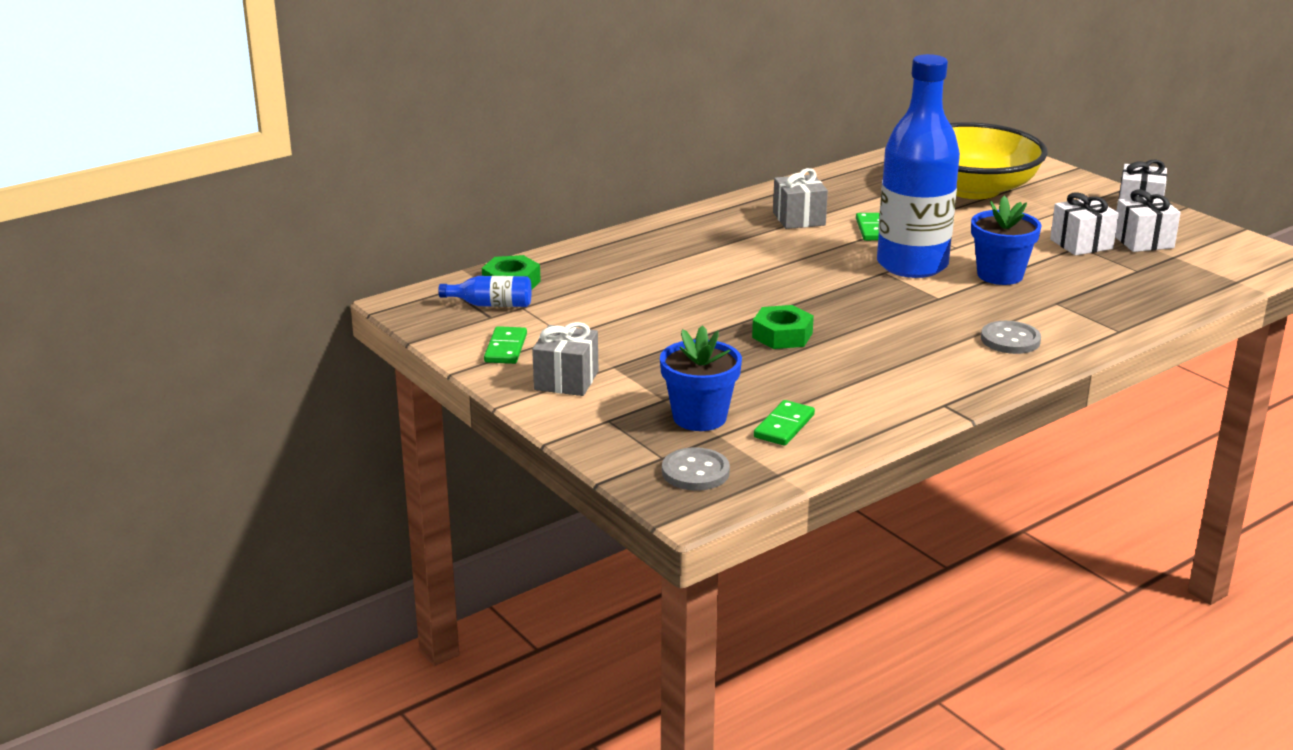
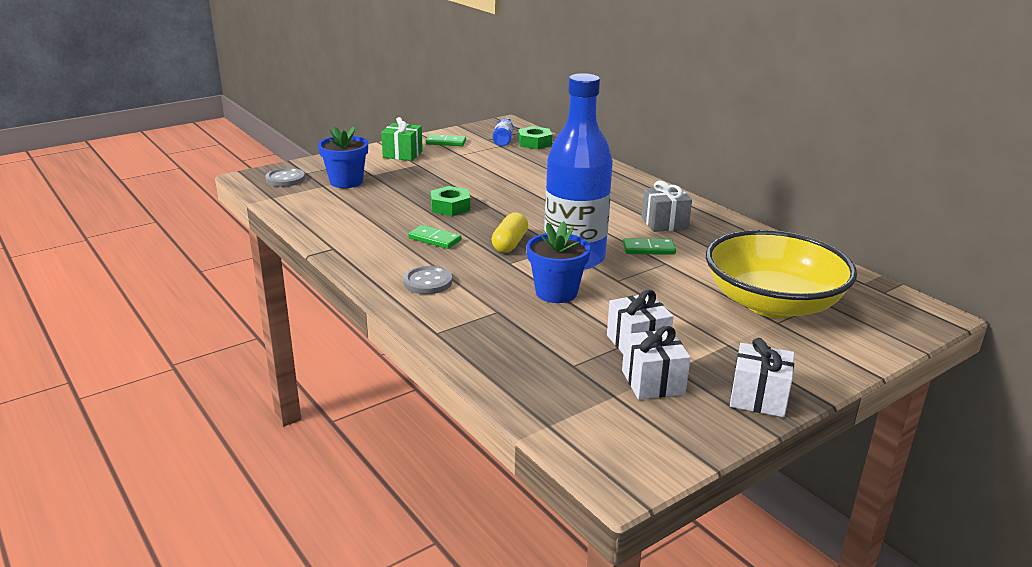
camera: 90 degrees right, 0 degrees up
(566, 380) = (402, 154): grey gift -> green gift
(784, 426) = (325, 201): green domino -> green domino (434, 239)
(886, 298) = (510, 243): none -> yellow capsule

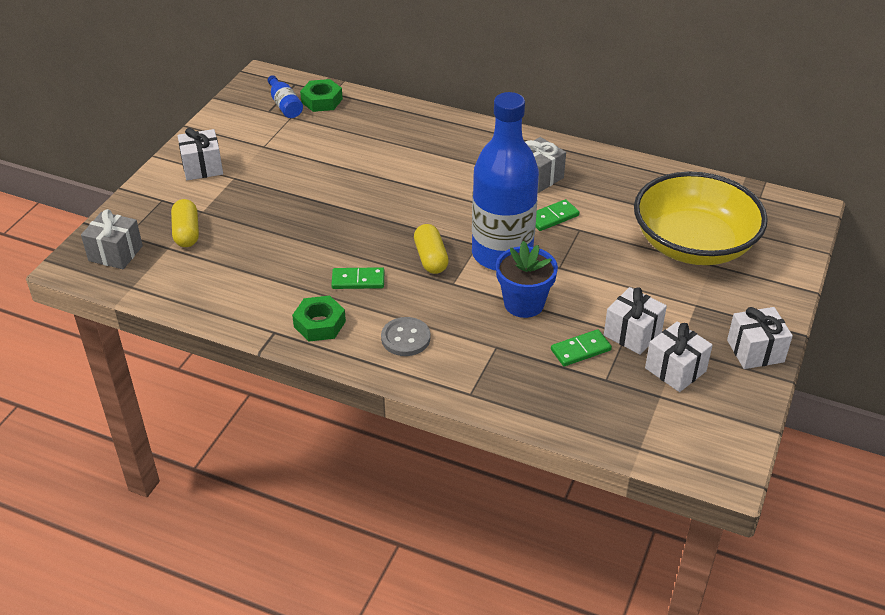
camera: 30 degrees left, 15 degrees up
(285, 179) = (115, 253): grey button -> grey gift
(346, 182) = (186, 233): blue flower pot -> yellow capsule
(402, 154) = (202, 167): green gift -> white gift
(446, 142) = (229, 131): green domino -> green domino (580, 350)
(450, 207) = (329, 229): green nut -> green nut (319, 324)

